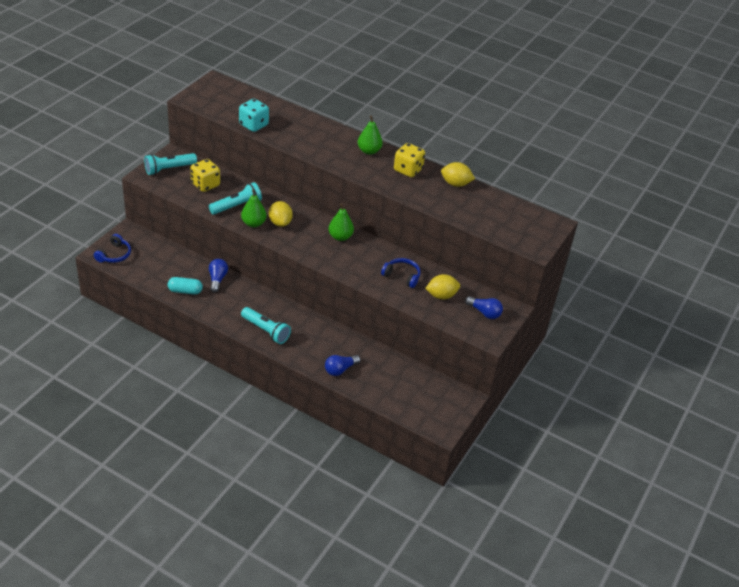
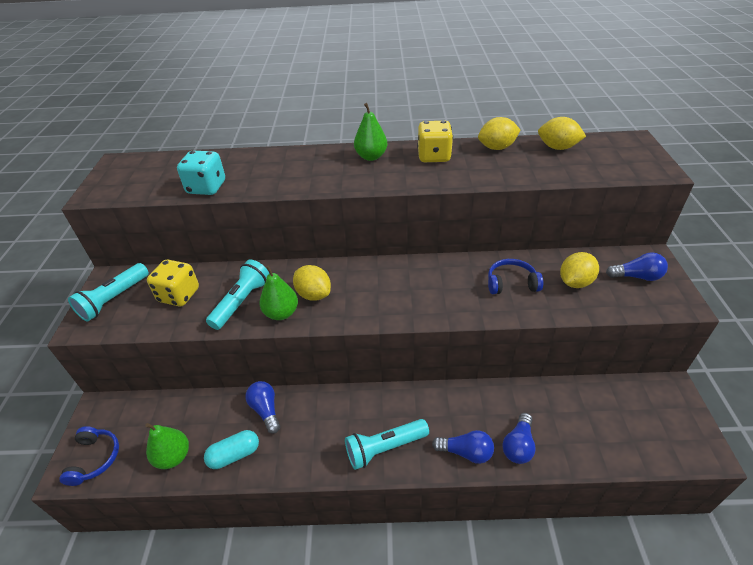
camera: 25 degrees left, 0 degrees up
(266, 331) = (384, 448): turquoise flashlight -> turquoise flashlight turned 150 degrees clockwise
(308, 356) = (466, 452): none -> blue light bulb
(340, 237) = (398, 274): green pear -> green pear (173, 457)
(495, 203) = (557, 148): none -> yellow lemon

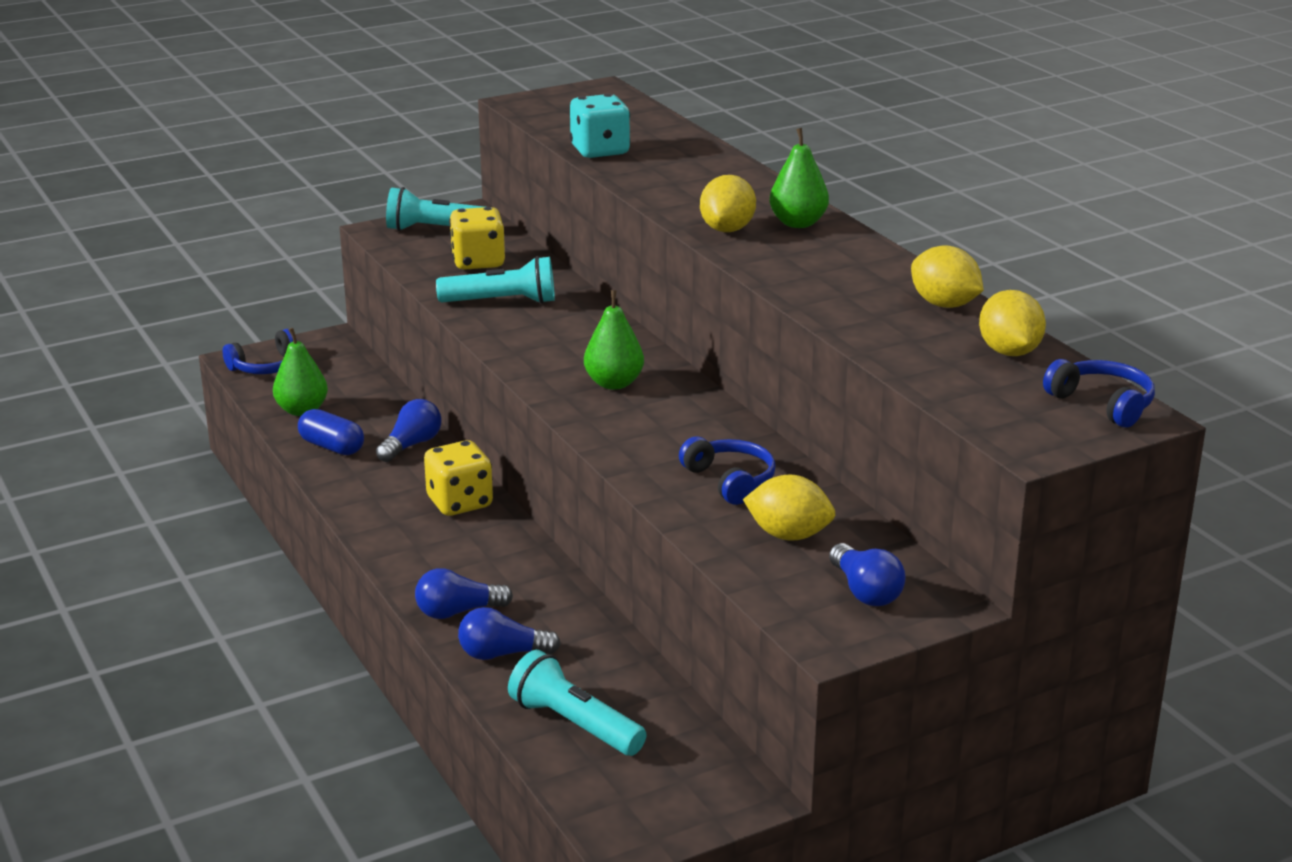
camera: 60 degrees right, 15 degrees down
(234, 455) = (332, 447): turquoise capsule -> blue capsule
(281, 313) = (505, 332): green pear -> green pear (614, 383)
(313, 294) = (559, 342): yellow lemon -> yellow lemon (727, 229)
(384, 448) = (417, 547): turquoise flashlight -> turquoise flashlight (574, 724)
(434, 156) = (853, 264): yellow dice -> yellow dice (460, 503)
(466, 452) = (458, 612): blue light bulb -> blue light bulb turned 90 degrees clockwise
(620, 143) = (1102, 404): none -> blue headphones

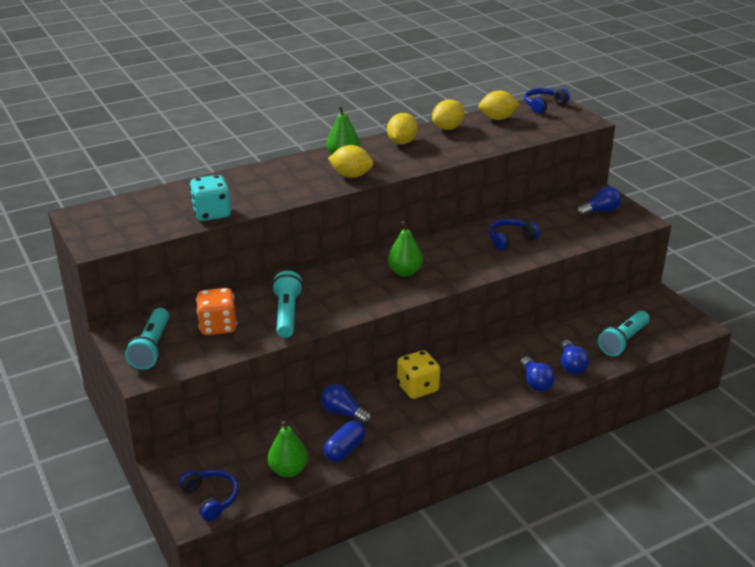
camera: 90 degrees left, 5 degrees up
(478, 262) = (218, 326): yellow dice -> orange dice
(788, 535) = (558, 226): yellow lemon -> yellow lemon (402, 142)

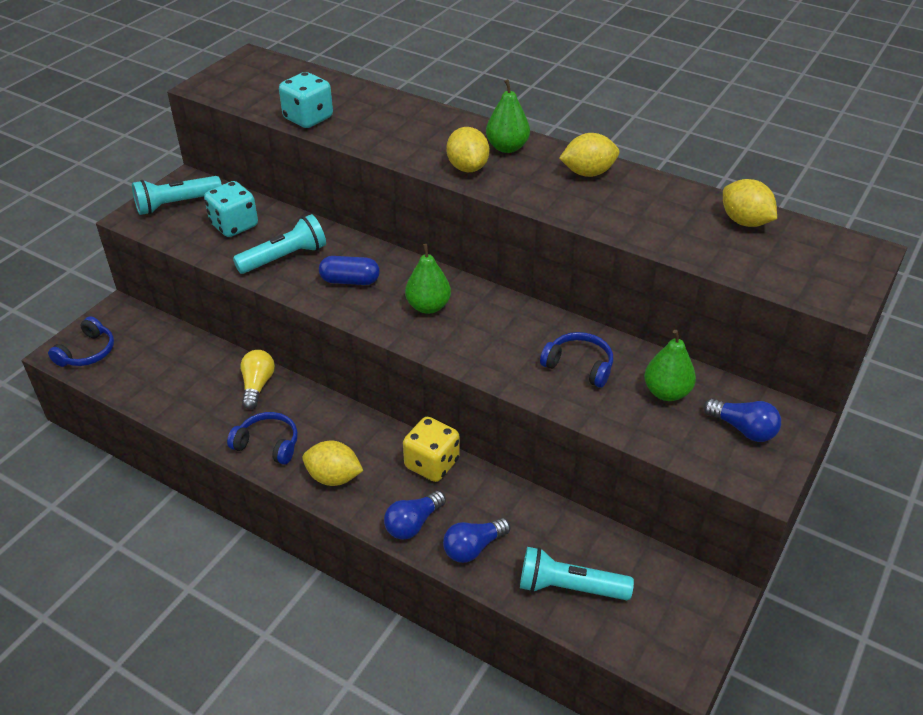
camera: 60 degrees right, 10 degrees up
(218, 326) = (234, 225): orange dice -> turquoise dice
(288, 470) = (149, 384): green pear -> green pear (666, 392)
(343, 413) = (257, 385): blue light bulb -> yellow light bulb
(345, 449) = (200, 410): blue capsule -> blue capsule (350, 281)
(418, 388) = (334, 425): yellow dice -> yellow dice (432, 464)
(448, 128) = (667, 192): yellow lemon -> yellow lemon (334, 477)
(543, 106) = (838, 248): blue headphones -> blue headphones (268, 444)

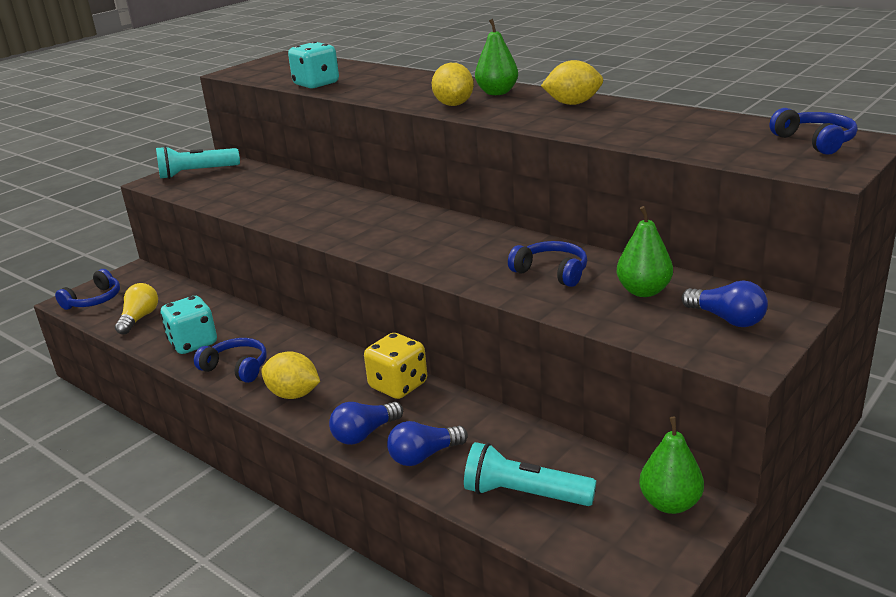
camera: 10 degrees right, 15 degrees down
(234, 225) = (243, 184): turquoise dice -> turquoise dice (193, 343)
(257, 385) = (242, 324): yellow light bulb -> yellow light bulb (139, 318)
(285, 258) = (280, 203): turquoise flashlight -> none
(350, 281) = (336, 217): blue capsule -> none
(428, 306) = (407, 233): green pear -> green pear (670, 503)
(744, 222) = (730, 126): yellow lemon -> none
(823, 251) = (815, 141): none -> blue headphones

